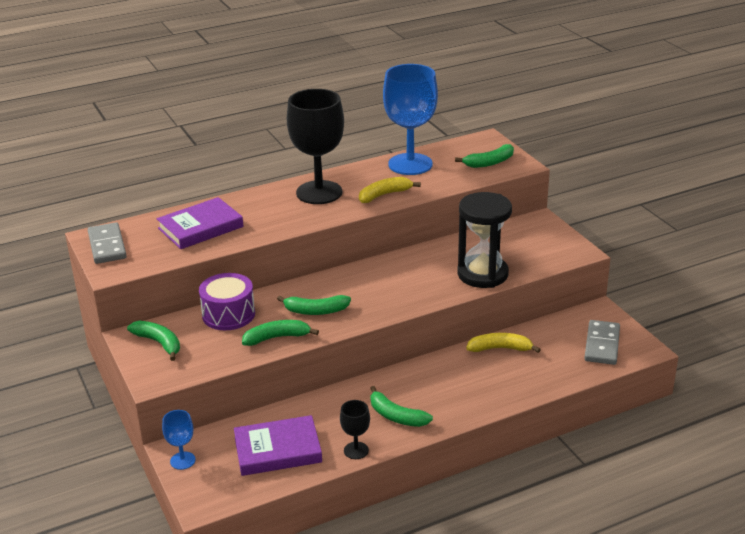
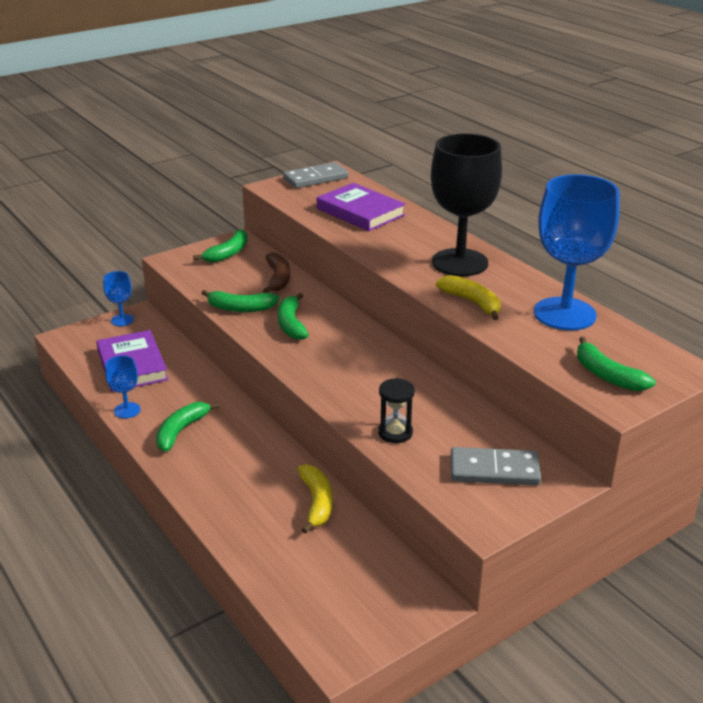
camera: 80 degrees right, 0 degrees up
(228, 314) = (278, 279): purple drum -> brown banana
(277, 337) = (240, 308): green banana -> green banana turned 120 degrees clockwise
(356, 450) = (127, 410): black goblet -> blue goblet
(482, 274) = (395, 433): black hourglass -> black hourglass, size x0.50
(602, 345) = (341, 604): grey domino -> grey domino (494, 470)

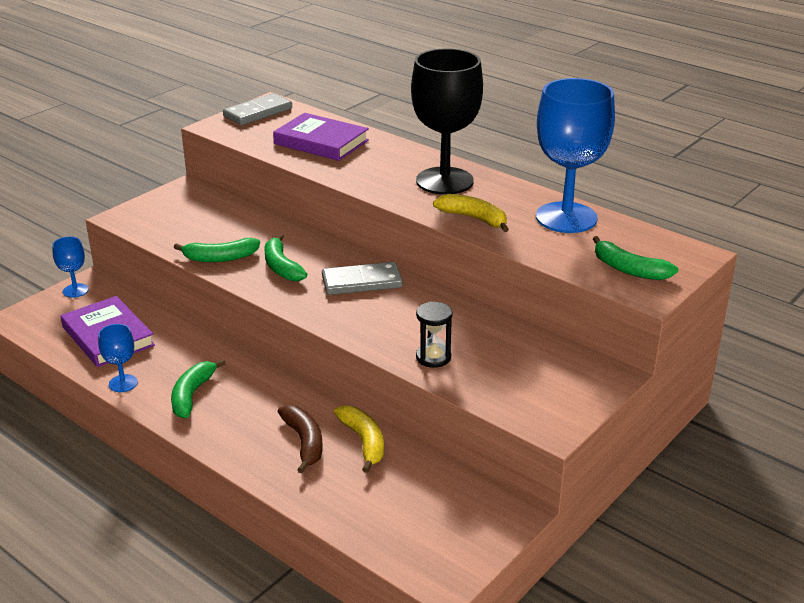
camera: 15 degrees left, 0 degrees up
(228, 253) = (180, 203): green banana -> none
(278, 279) = (247, 222): brown banana -> brown banana (304, 442)
(494, 470) = (542, 377): grey domino -> grey domino (361, 282)

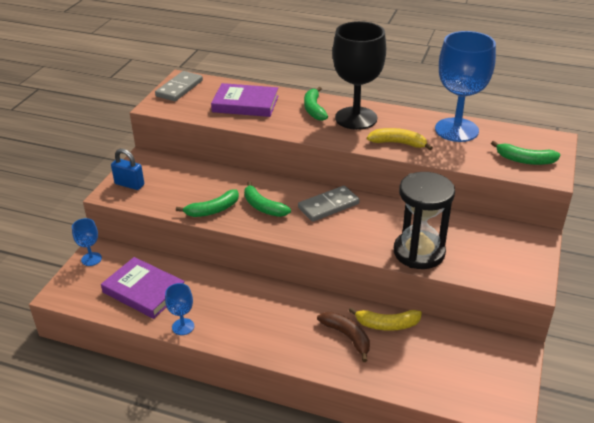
camera: 20 degrees left, 5 degrees up
(148, 212) = (129, 184): none -> blue padlock
(192, 395) = (241, 322): green banana -> green banana (314, 109)
(364, 442) = (387, 324): yellow banana -> yellow banana turned 135 degrees clockwise
(433, 357) = (419, 252): black hourglass -> black hourglass, size x2.01

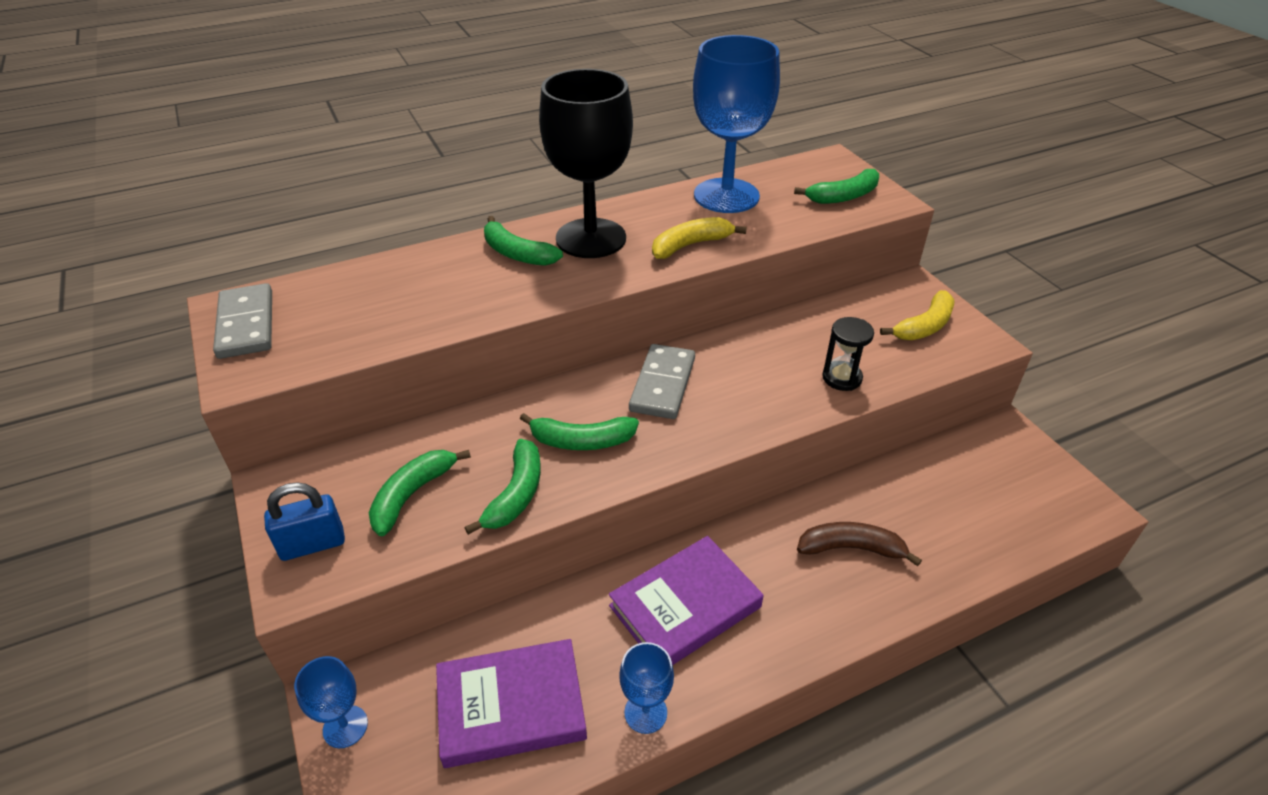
camera: 45 degrees left, 5 degrees up
(179, 188) = (412, 494): none -> green banana
(245, 104) = (402, 295): purple book -> purple book (685, 606)
(387, 324) = (867, 498): yellow banana -> yellow banana (924, 326)
(419, 252) = (842, 378): black hourglass -> black hourglass, size x0.50

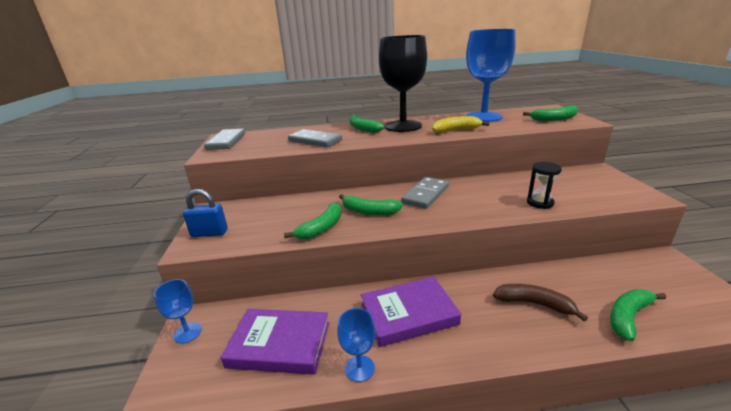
camera: 20 degrees right, 15 degrees down
(412, 494) = (269, 221): green banana -> green banana (628, 317)
(439, 304) = (315, 141): none -> grey domino
(924, 326) = (603, 186): yellow banana -> none

